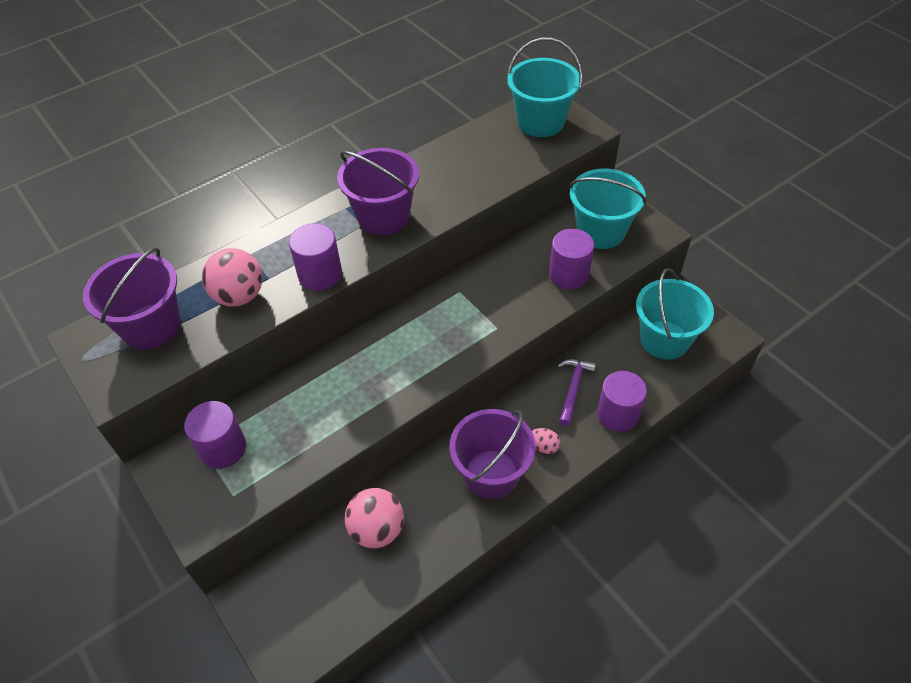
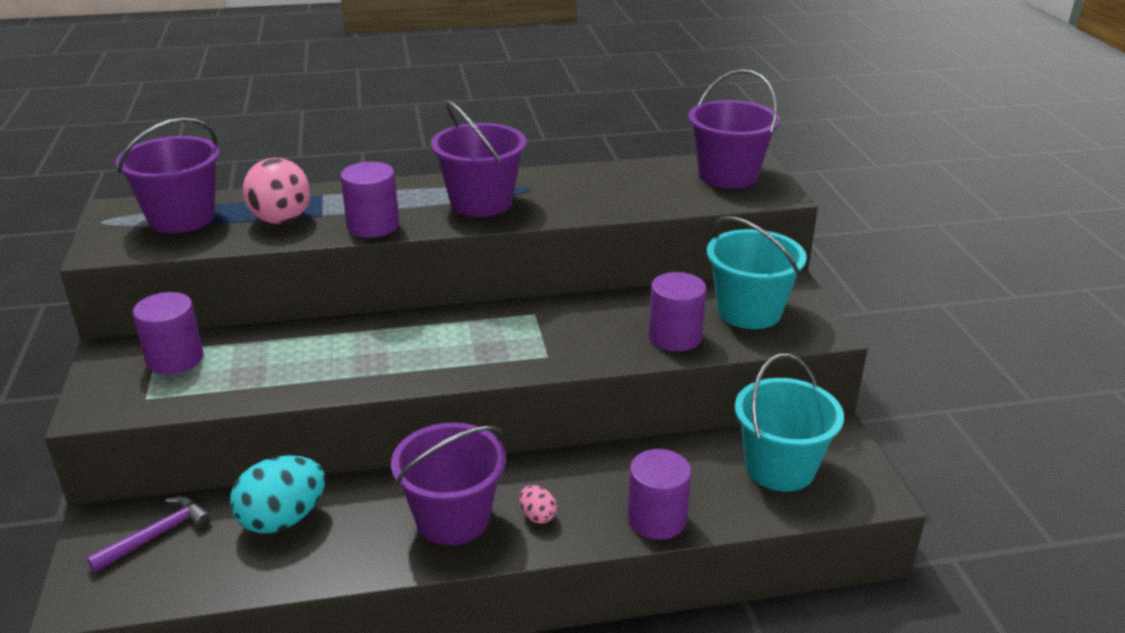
camera: 25 degrees right, 20 degrees down
(377, 530) = (282, 519): pink ball -> turquoise egg
(540, 122) = (728, 175): turquoise bucket -> purple bucket
(573, 389) = (621, 474): purple hammer -> purple hammer (157, 535)

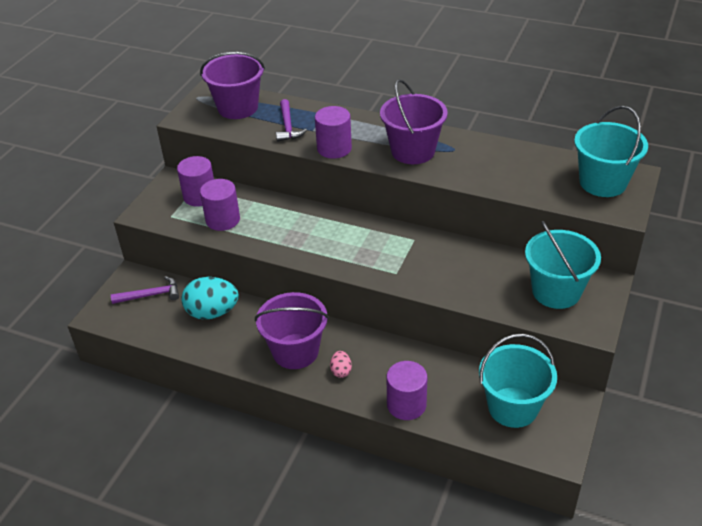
camera: 35 degrees right, 10 degrees up
(281, 220) = (288, 126): pink ball -> purple hammer
(674, 337) = (487, 291): purple cylinder -> purple cylinder (223, 220)
(728, 175) = (603, 182): purple bucket -> turquoise bucket

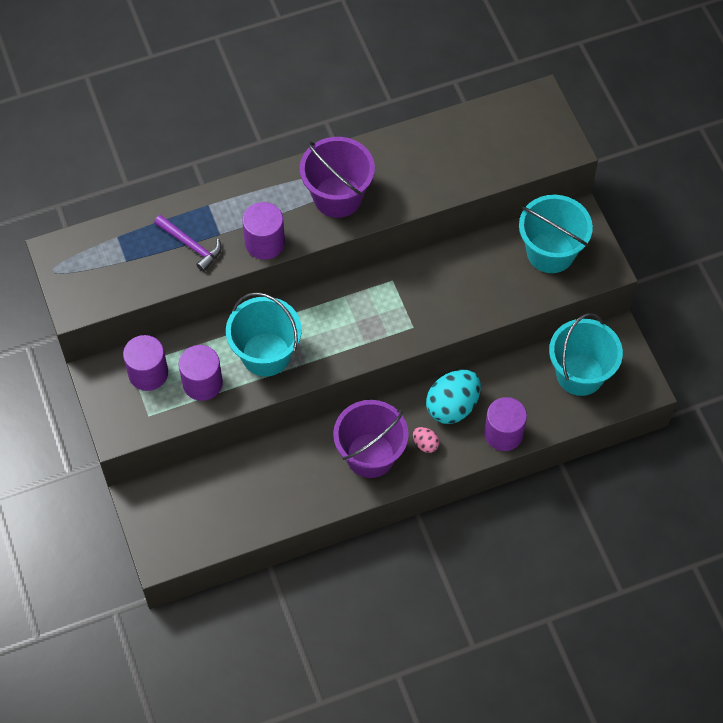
camera: 45 degrees left, 20 degrees up
(151, 295) = (182, 501): purple hammer -> none
(212, 312) = (259, 475): turquoise egg -> turquoise egg (452, 406)
(238, 107) = (112, 255): purple bucket -> none
(603, 182) = (524, 125): turquoise bucket -> turquoise bucket (266, 354)

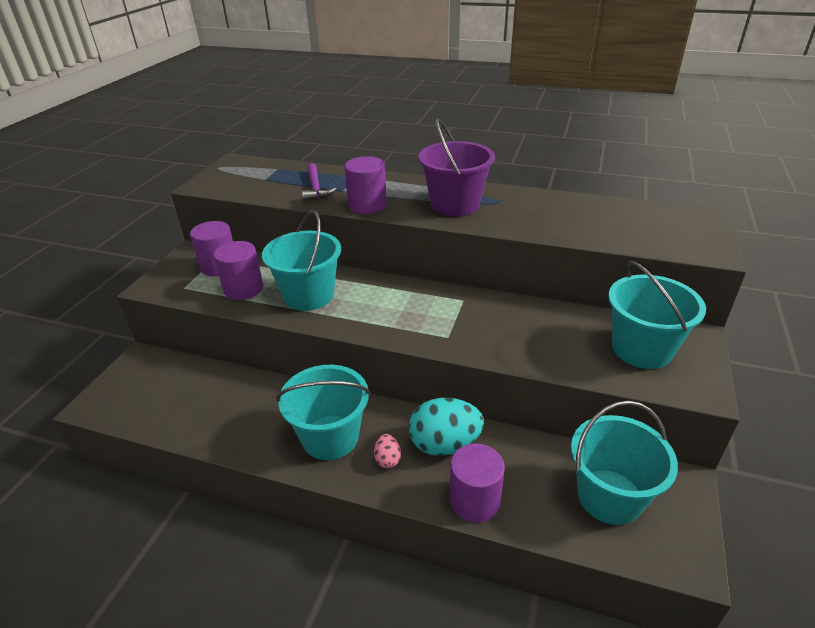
camera: 40 degrees right, 25 degrees down
(370, 455) = (330, 437): purple bucket -> turquoise bucket

